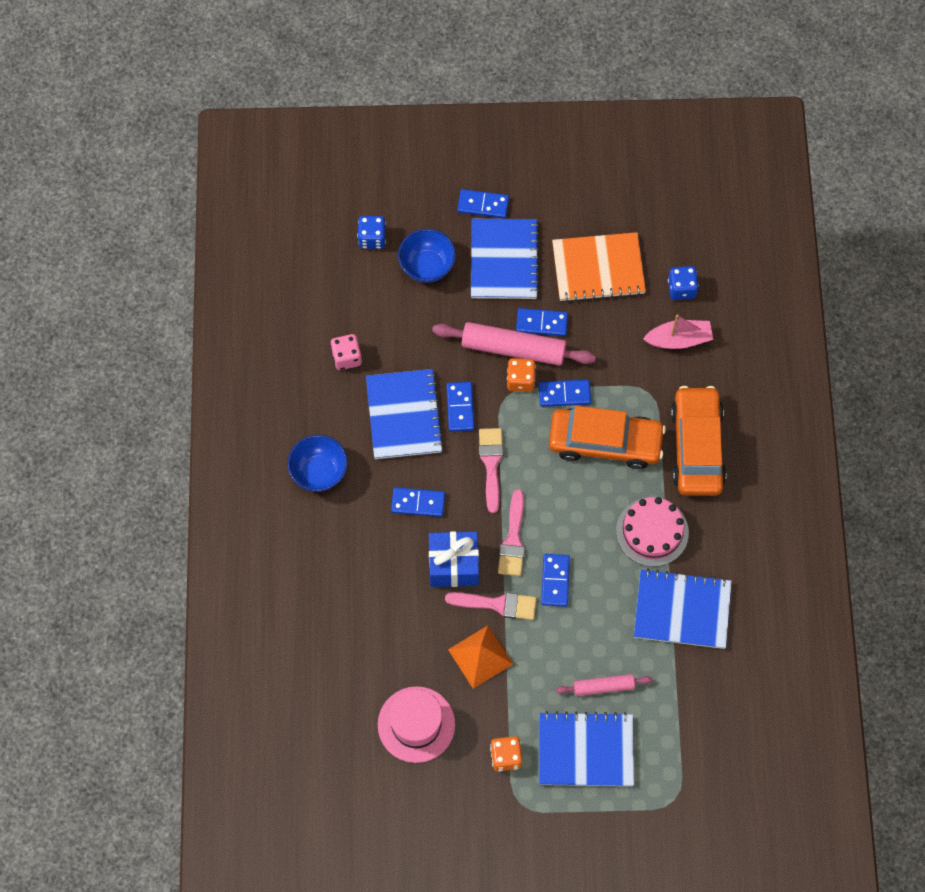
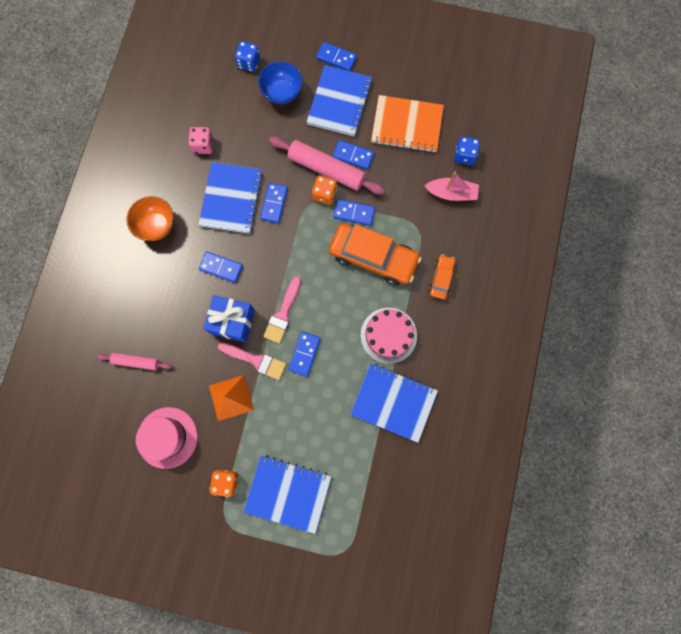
camera: 15 degrees right, 10 degrees up
(319, 472) = (157, 225): blue bowl -> orange bowl
(491, 464) = (284, 252): pink brush -> none
(603, 686) = (316, 446): pink rolling pin -> pink rolling pin (136, 362)
(697, 447) = (441, 278): orange car -> orange car, size x0.50

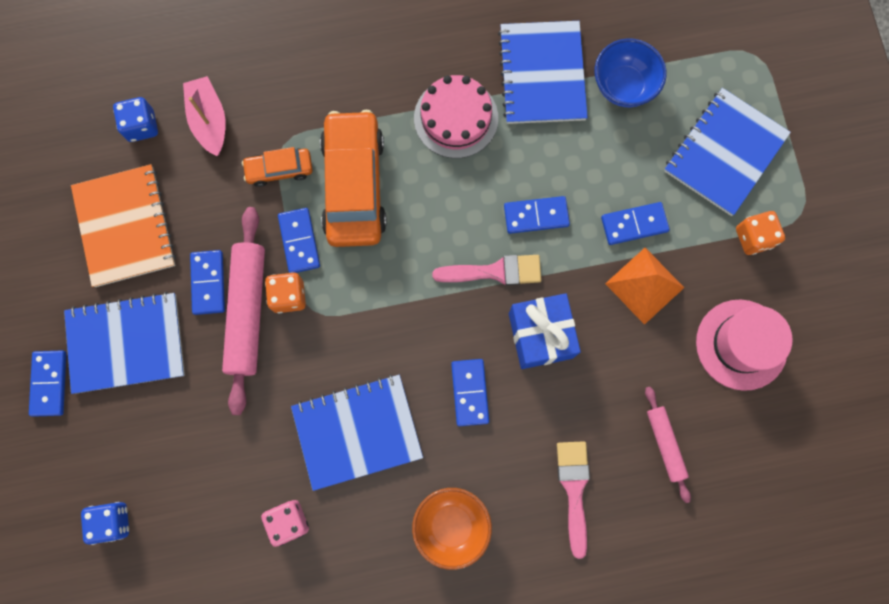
camera: 115 degrees left, 0 degrees up
(255, 360) = (578, 277): pink brush -> pink brush (574, 490)
(274, 203) = (336, 363): blue domino -> blue domino (634, 224)
(282, 93) = (146, 440): blue bowl -> blue bowl (623, 86)
(288, 493) = (725, 153): blue notebook -> blue notebook turned 45 degrees clockwise
(441, 278) = (343, 83): orange car -> orange car (279, 169)

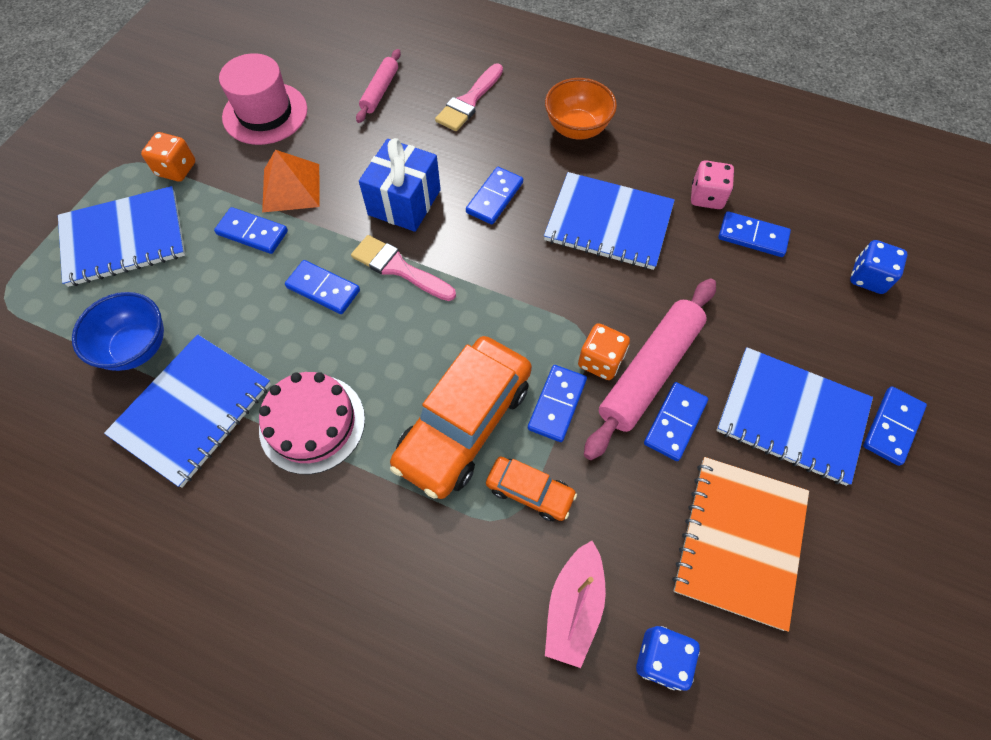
camera: 145 degrees left, 15 degrees down
(228, 501) = (752, 236): none -> blue domino

